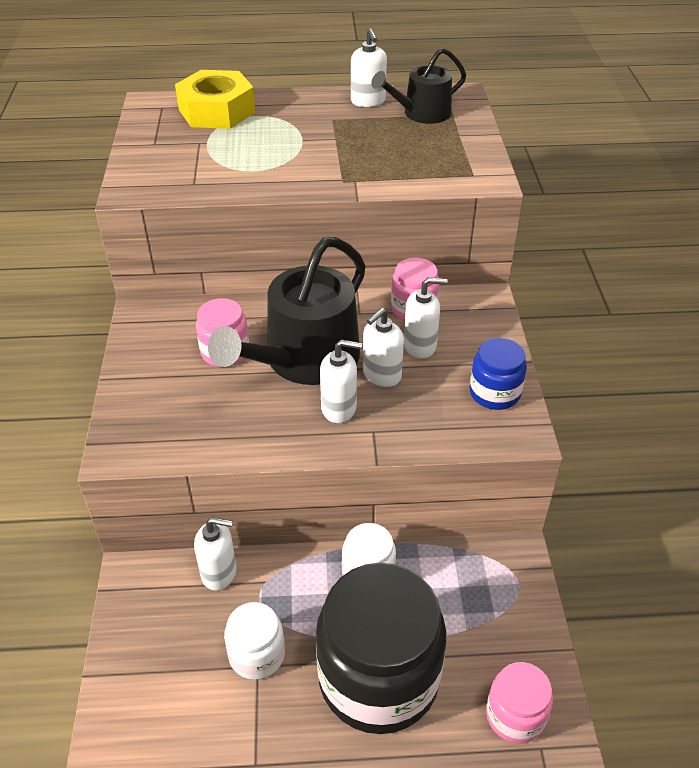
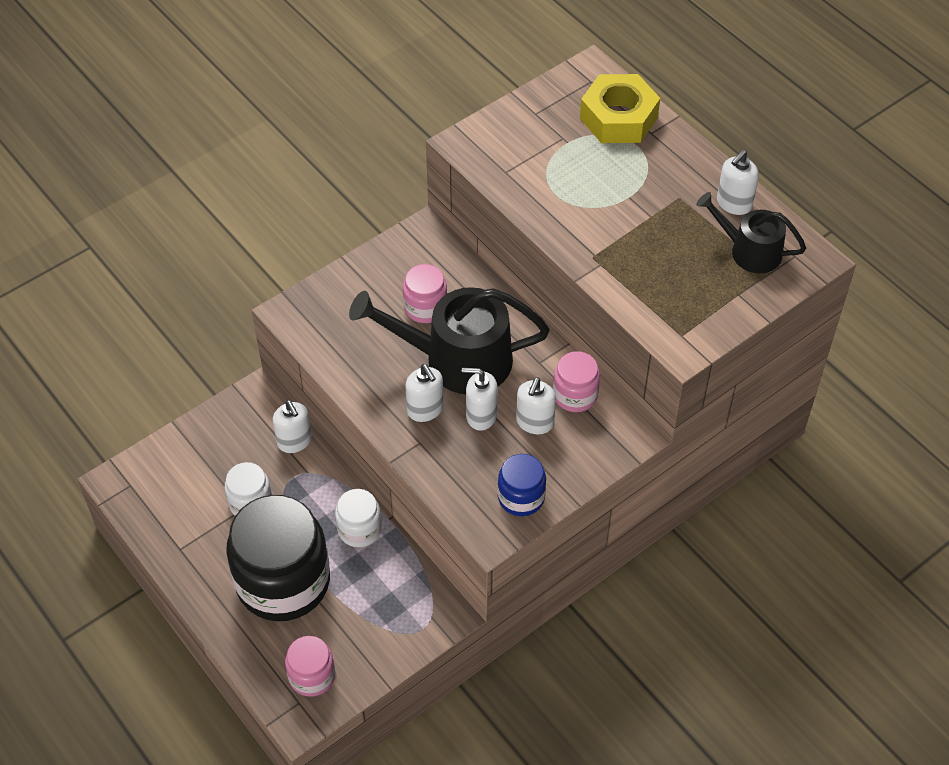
camera: 55 degrees right, 10 degrees up
(420, 346) = (534, 422): white soap dispenser -> white soap dispenser turned 60 degrees clockwise

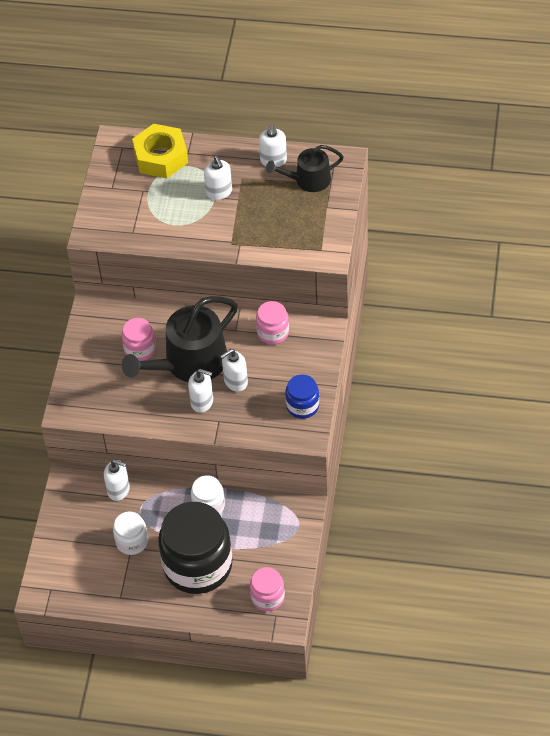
camera: 40 degrees left, 0 degrees up
(534, 422) = (267, 363): white soap dispenser -> white soap dispenser (219, 192)

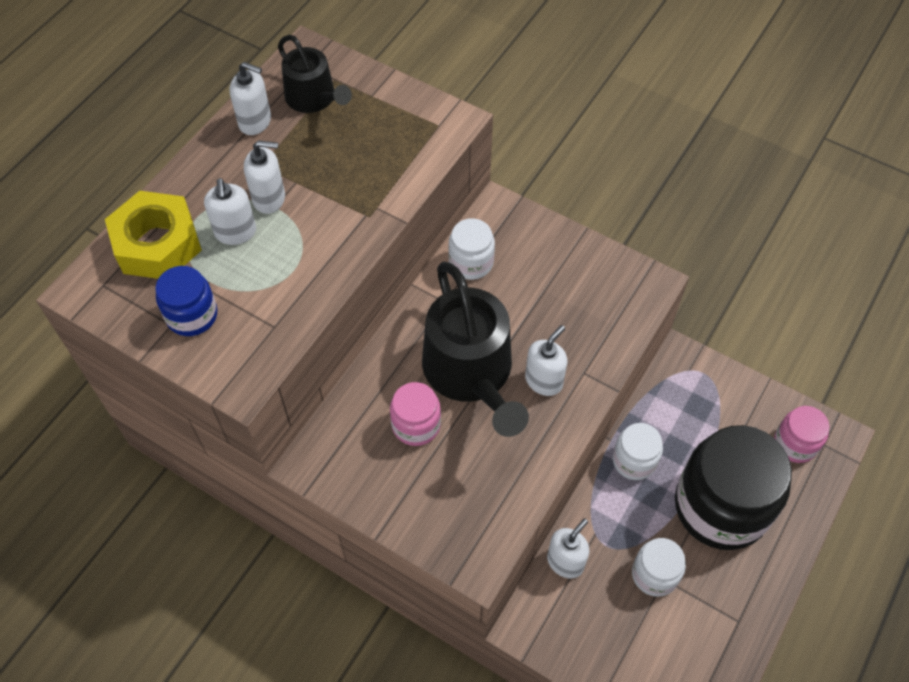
camera: 70 degrees left, 5 degrees up
(235, 382) = (529, 331): white soap dispenser -> white soap dispenser (235, 232)
(273, 332) = (471, 262): pink jar -> white jar
(302, 406) = (602, 272): blue jar -> blue jar (192, 315)
(308, 180) = (314, 98): black watering can -> black watering can turned 45 degrees counterclockwise

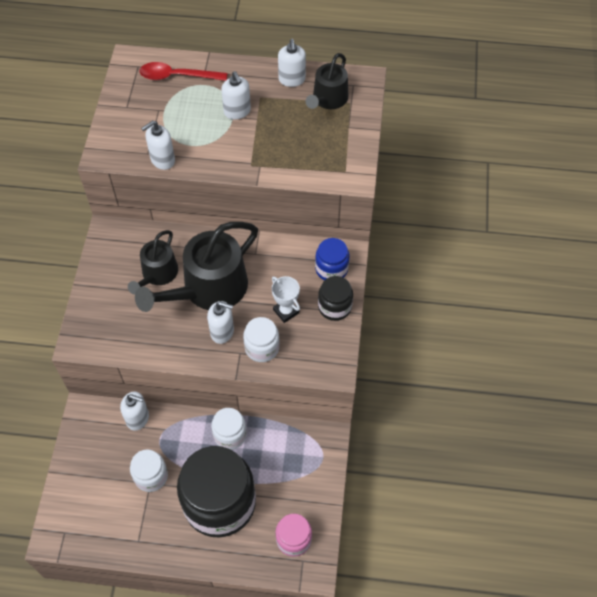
camera: 65 degrees right, 0 degrees up
(157, 244) = (177, 76): yellow nut -> red spoon
(192, 315) = (137, 113): blue jar -> blue jar (331, 269)
(235, 232) = (204, 107): white soap dispenser -> white soap dispenser (162, 160)
(416, 425) = (157, 274): pink jar -> black watering can
(471, 262) = (293, 256): white jar -> white jar (262, 347)
(547, 301) = (286, 311): none -> white trophy
(566, 249) = (334, 307): none -> black jar

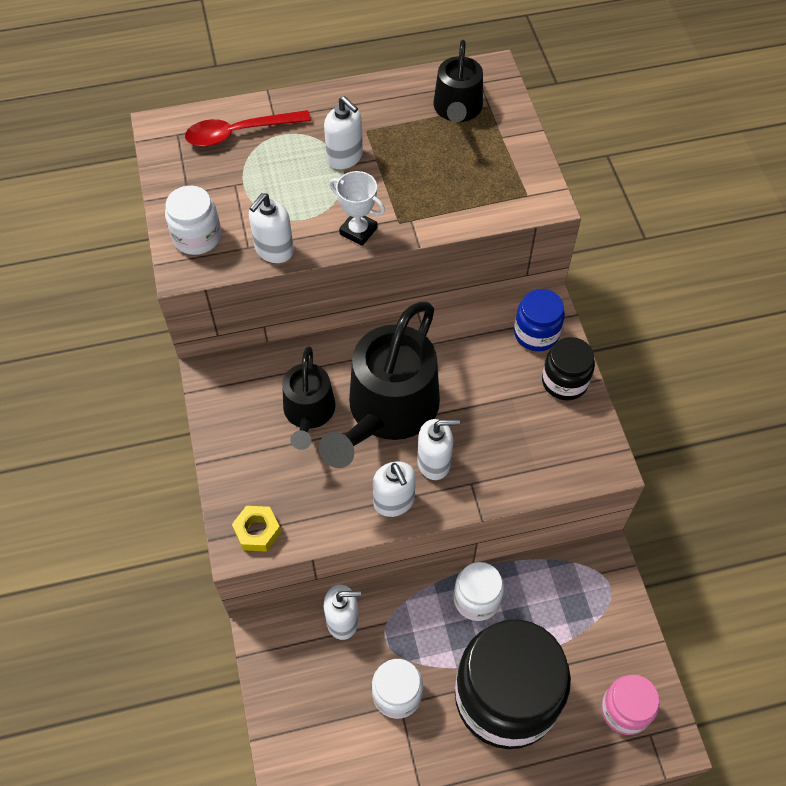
camera: 20 degrees left, 0 degrees up
(91, 338) = (257, 531): none -> yellow nut
(262, 347) = (497, 466): white jar -> white jar (197, 237)
(286, 311) = (505, 407): white trophy -> white trophy (358, 231)
(292, 79) = (397, 96): white soap dispenser -> white soap dispenser (394, 502)

